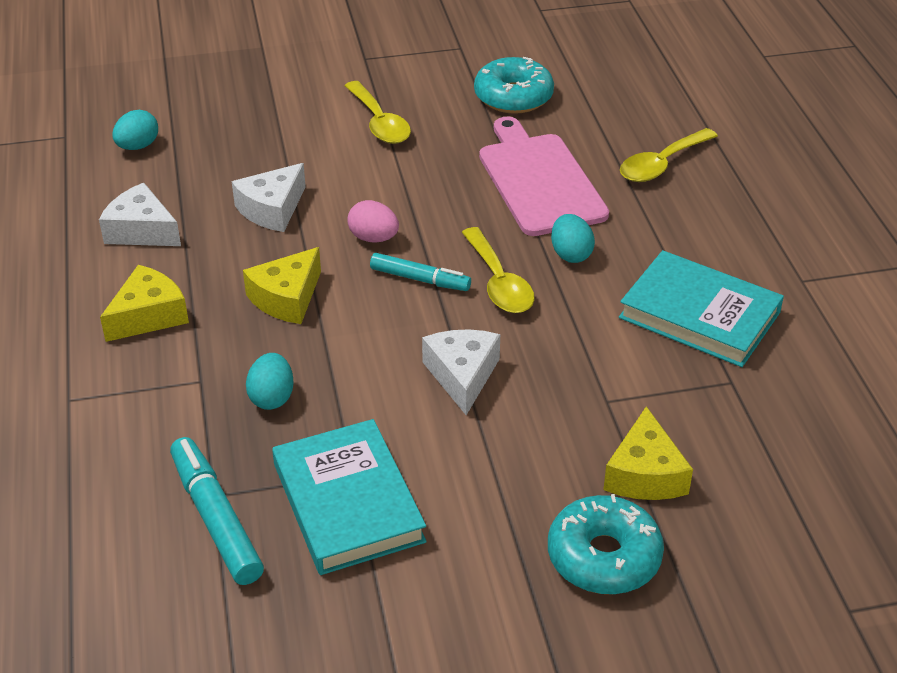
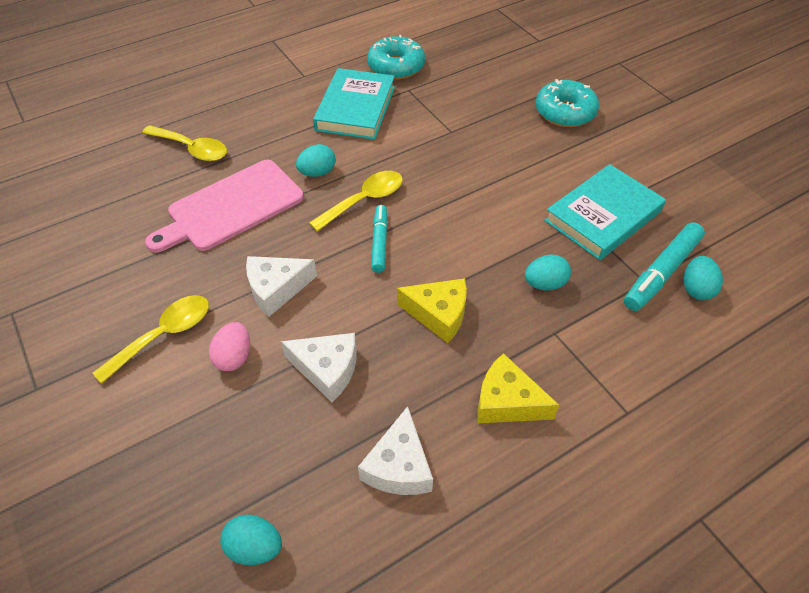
camera: 110 degrees left, 10 degrees up
(168, 543) = (696, 289): none -> turquoise egg
(373, 238) = (341, 284): pink egg -> pink egg (234, 357)
(462, 375) = (466, 195): white cheese -> white cheese (276, 289)
(513, 97) = (104, 251): turquoise donut -> turquoise donut (396, 66)
(645, 474) = (499, 108): yellow cheese -> none

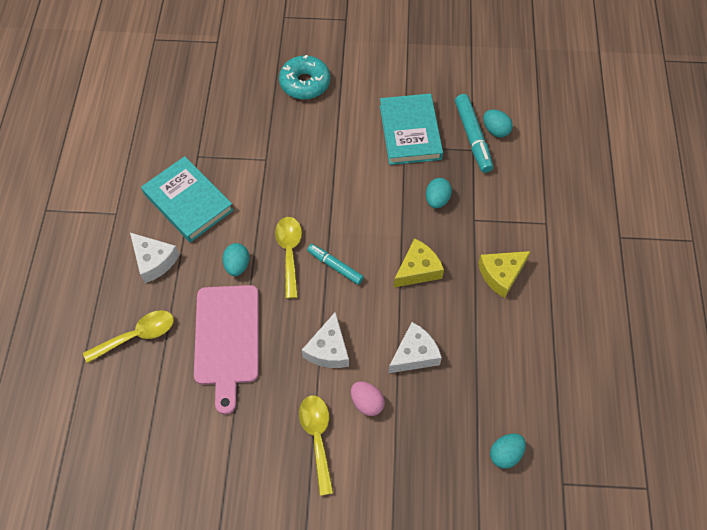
camera: 55 degrees left, 10 degrees up
(396, 66) = (163, 147): turquoise donut -> none
(399, 466) = (504, 354): white cheese -> white cheese (154, 261)

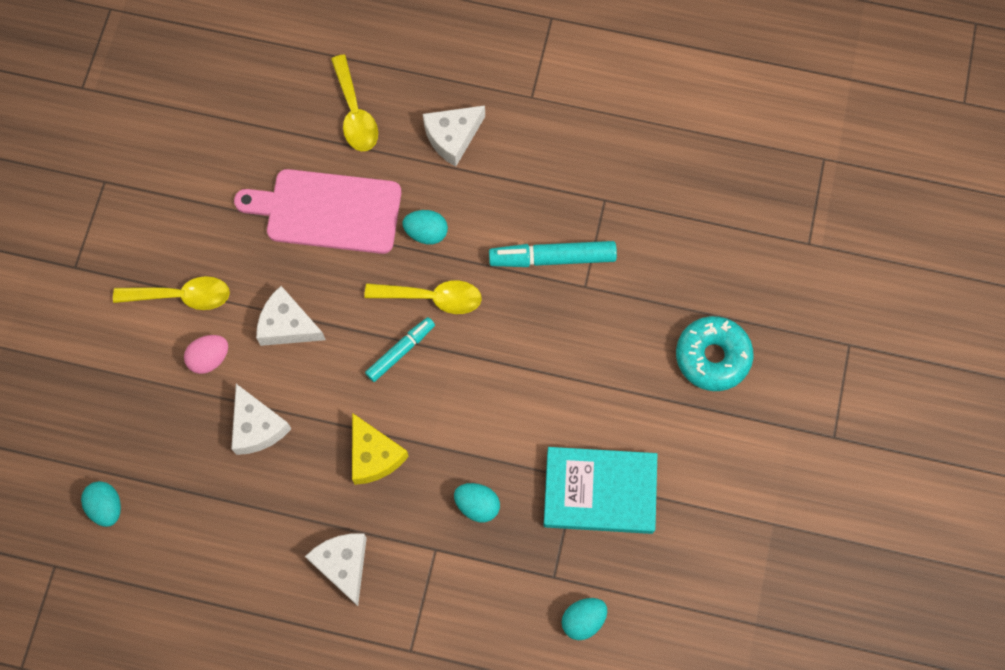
camera: 100 degrees right, 10 degrees up
(188, 202) = (533, 183): turquoise book -> none
(473, 137) = (576, 582): turquoise marker -> turquoise marker (553, 258)
(501, 275) = (343, 565): yellow cheese -> white cheese

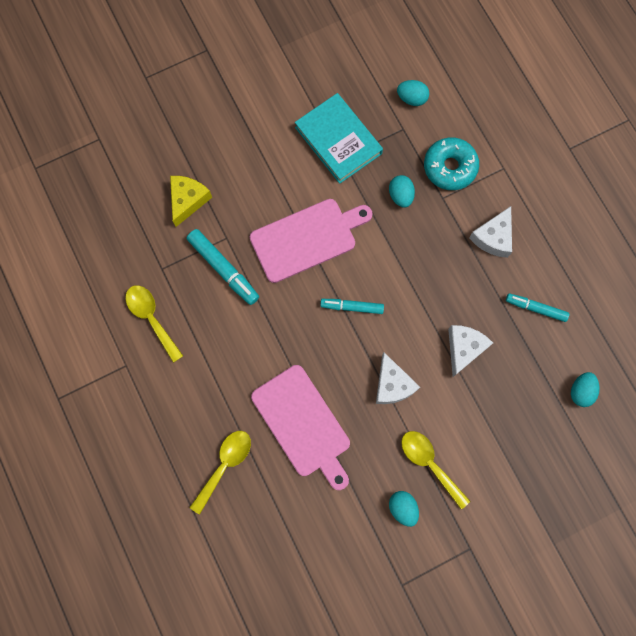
camera: 130 degrees left, 5 degrees up
(209, 358) = (451, 412): pink egg -> none
(228, 539) = (536, 308): none -> turquoise marker
(374, 455) = (422, 271): yellow cheese -> yellow cheese (188, 200)
(426, 233) = (268, 353): turquoise egg -> turquoise egg (402, 508)
(432, 298) = (305, 316): yellow spoon -> yellow spoon (151, 318)
(452, 137) = (192, 390): white cheese -> none
(513, 366) = (307, 239): none -> pink cutting board
(712, 357) = (212, 140): turquoise donut -> turquoise donut (450, 167)

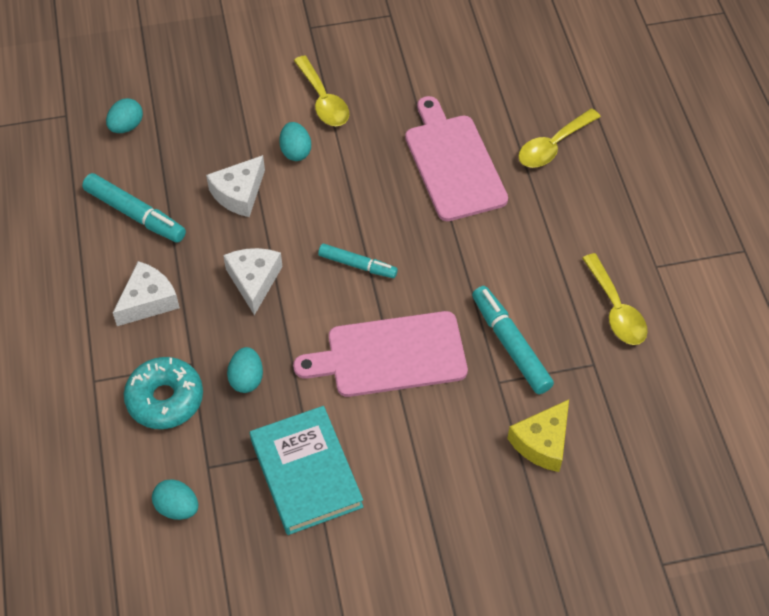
camera: 165 degrees left, 20 degrees down
(392, 384) = (337, 178): white cheese -> white cheese (254, 281)
(402, 508) = (367, 71): turquoise egg -> turquoise egg (295, 151)
(536, 308) = (135, 214): turquoise marker -> turquoise marker, size x1.52

